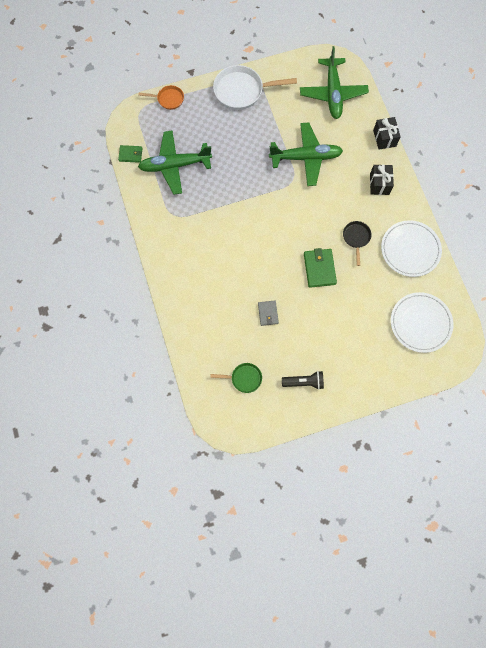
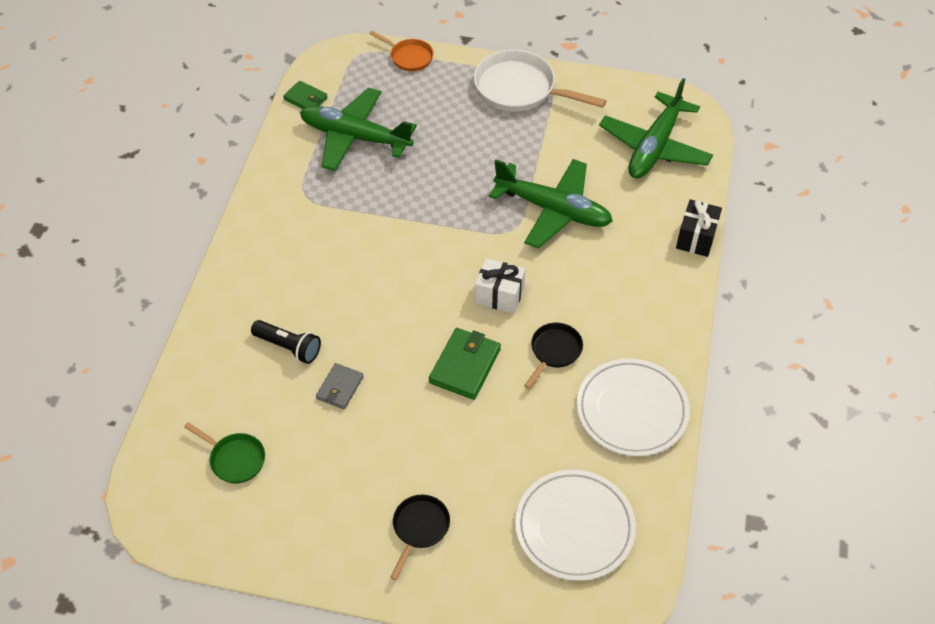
camera: 30 degrees right, 20 degrees down
(304, 382) = (321, 514): black flashlight -> black flashlight (288, 347)
(311, 221) = (499, 295): none -> white gift
(353, 363) = (419, 528): none -> black pan
(379, 184) = (644, 295): black gift -> none

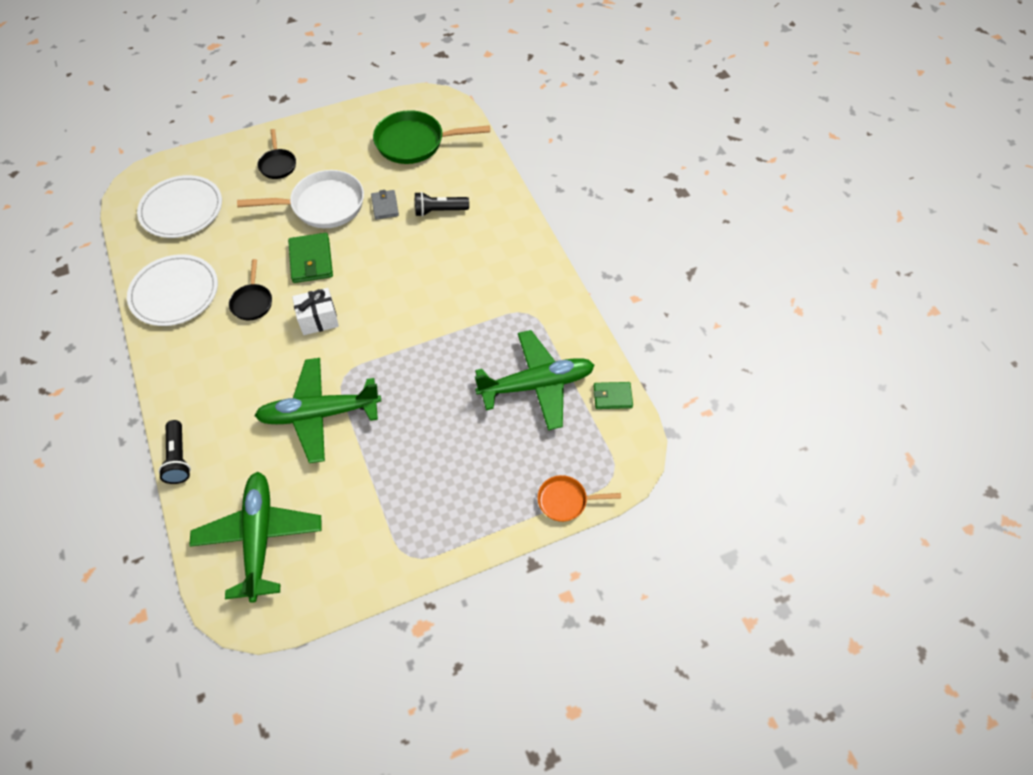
camera: 145 degrees right, 5 degrees up
(235, 459) = (415, 142): green pan -> green pan, size x1.85
(520, 89) = (431, 529): white pan -> white pan (323, 205)
(696, 238) = (178, 458): black gift -> black flashlight

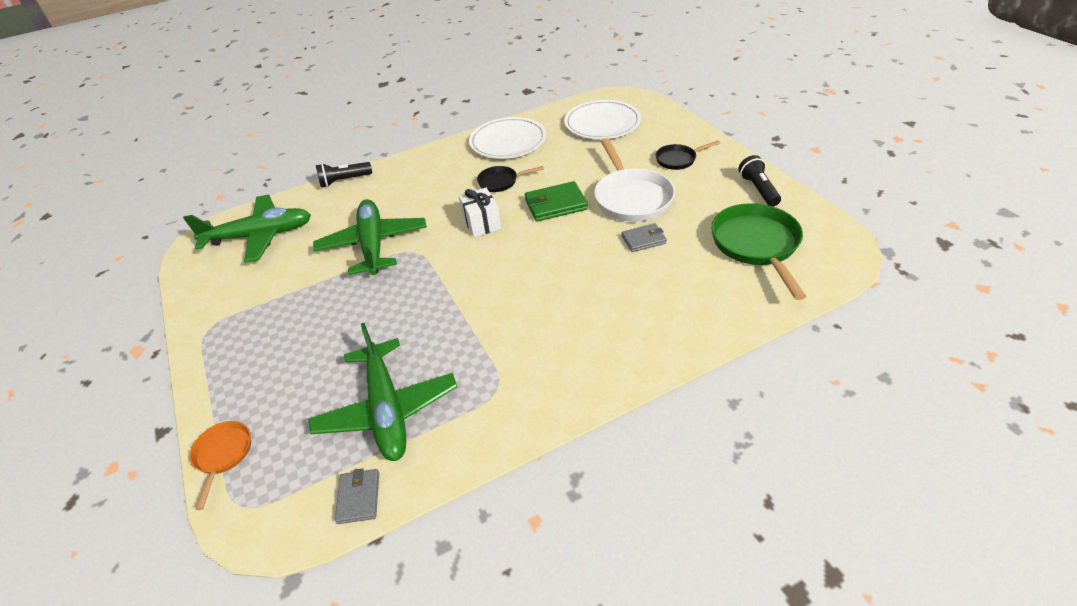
camera: 90 degrees right, 15 degrees down
(439, 211) = (649, 283): black flashlight -> black flashlight (758, 189)
(612, 397) = (358, 498): green wallet -> grey wallet

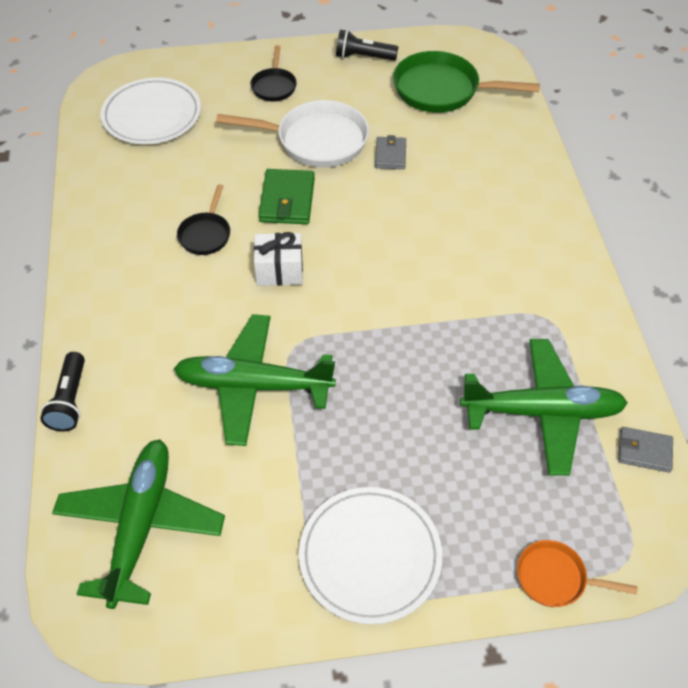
camera: 75 degrees left, 10 degrees up
(508, 141) = (119, 205): white plate -> white plate (370, 556)

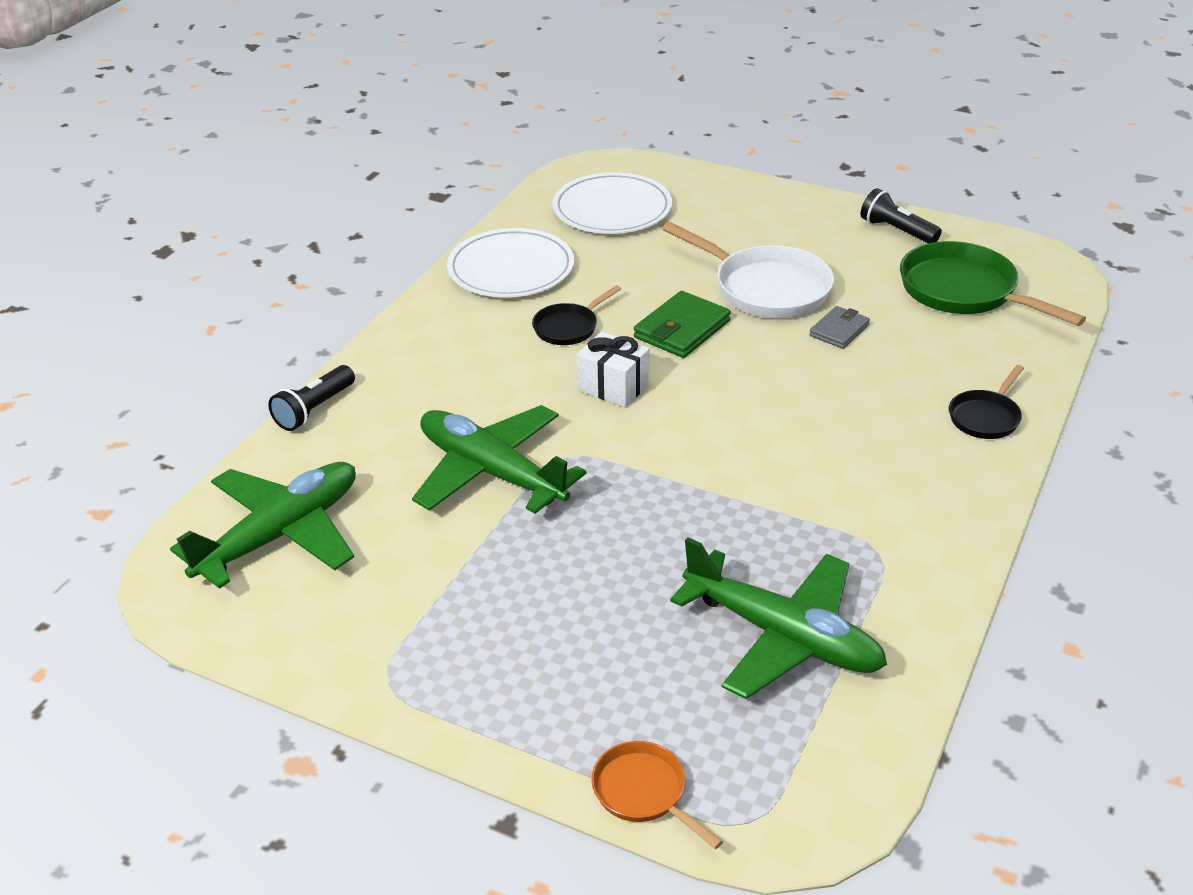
camera: 35 degrees right, 15 degrees down
(274, 86) = (766, 225): black pan -> black pan (985, 417)
(370, 556) = (465, 668): white plate -> white plate (511, 269)
(644, 451) = (874, 732): grey wallet -> none

